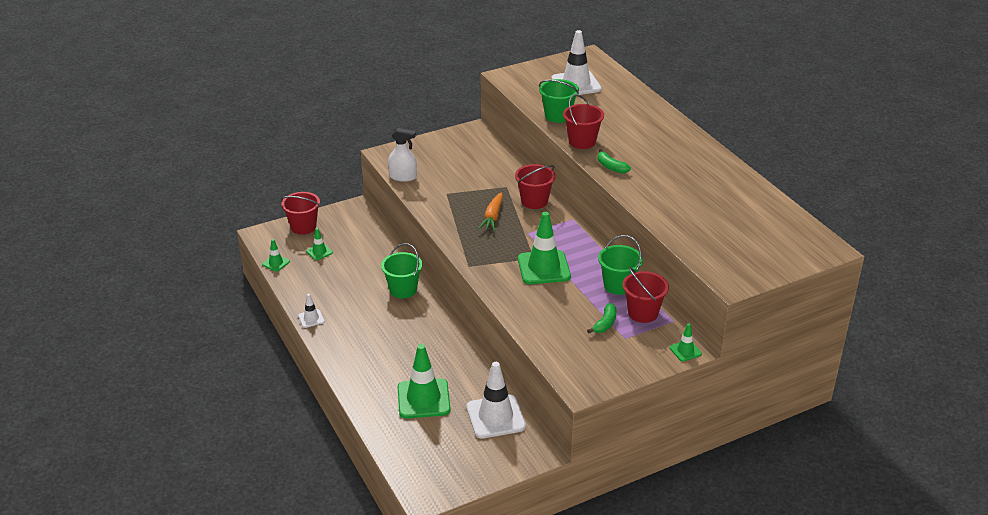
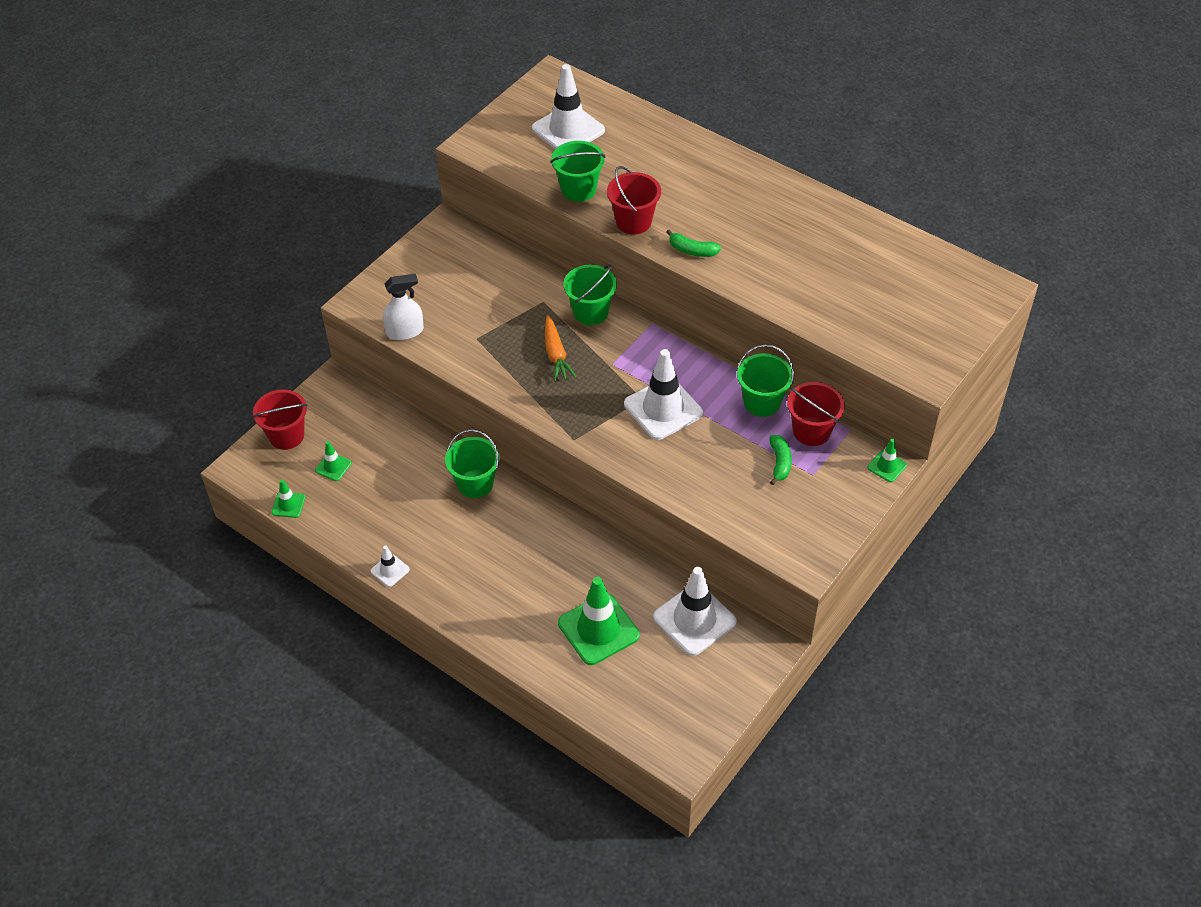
camera: 25 degrees left, 15 degrees up
(534, 201) = (590, 312): red bucket -> green bucket
(543, 268) = (663, 409): green traffic cone -> white traffic cone

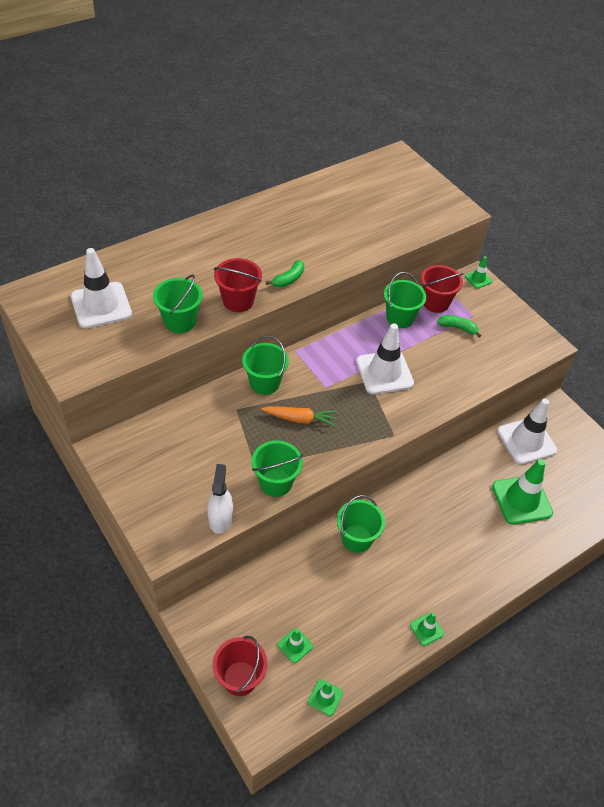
camera: 75 degrees left, 0 degrees up
(390, 570) = (426, 629): white traffic cone -> green traffic cone
(464, 359) = (275, 482): none -> green bucket

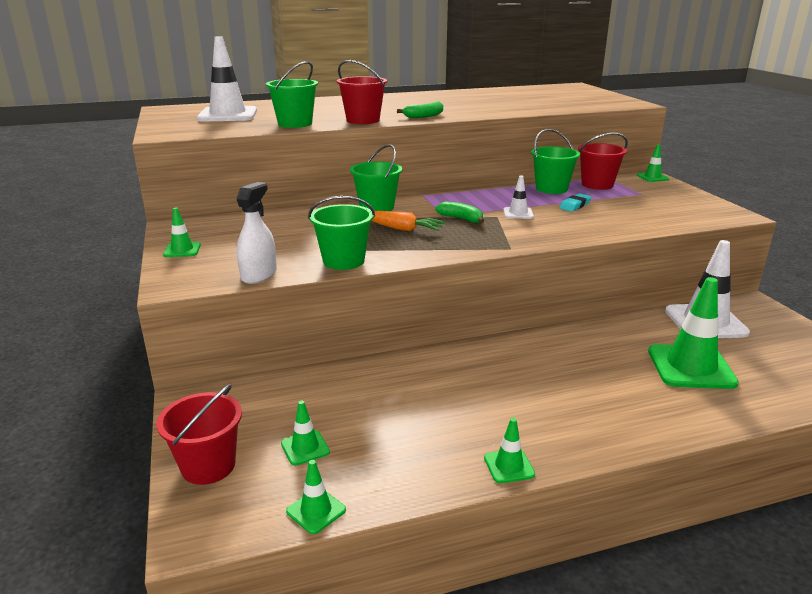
camera: 20 degrees right, 25 degrees down
(137, 492) = (182, 250): none -> green traffic cone
(356, 538) = (443, 367): green bucket -> none
(384, 372) = (518, 213): white traffic cone -> white traffic cone, size x0.48
(425, 349) = (575, 205): none -> turquoise eraser
(458, 328) = (619, 198): green banana -> green banana (461, 219)

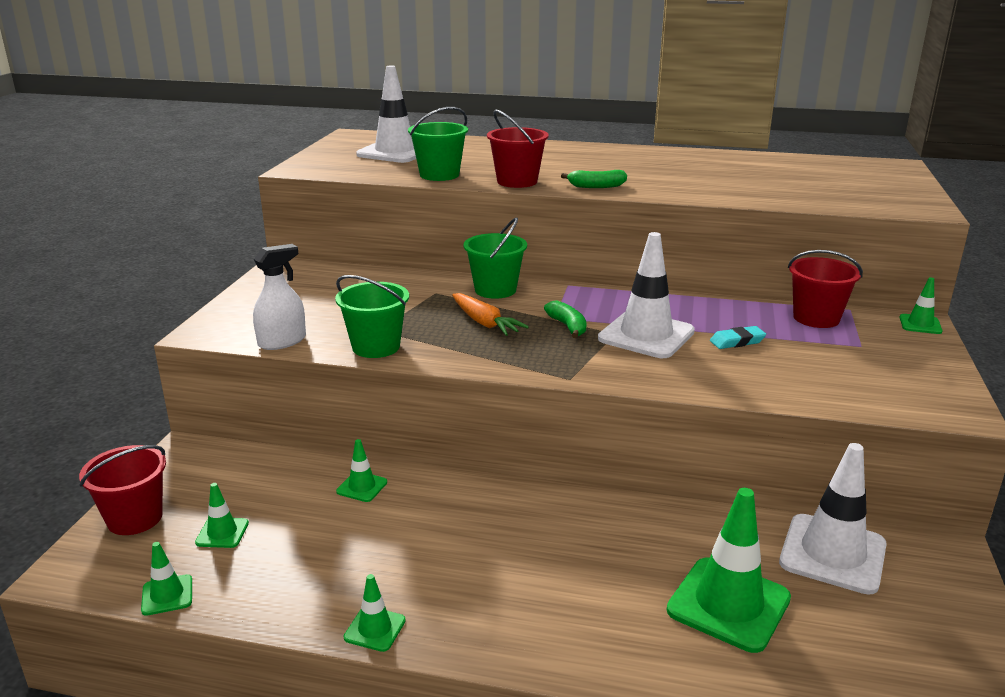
camera: 30 degrees right, 0 degrees up
(182, 250) = (254, 296): green traffic cone -> green traffic cone (362, 487)
(518, 213) = (646, 335): white traffic cone -> white traffic cone, size x2.09
(551, 189) = (742, 310): green bucket -> none

